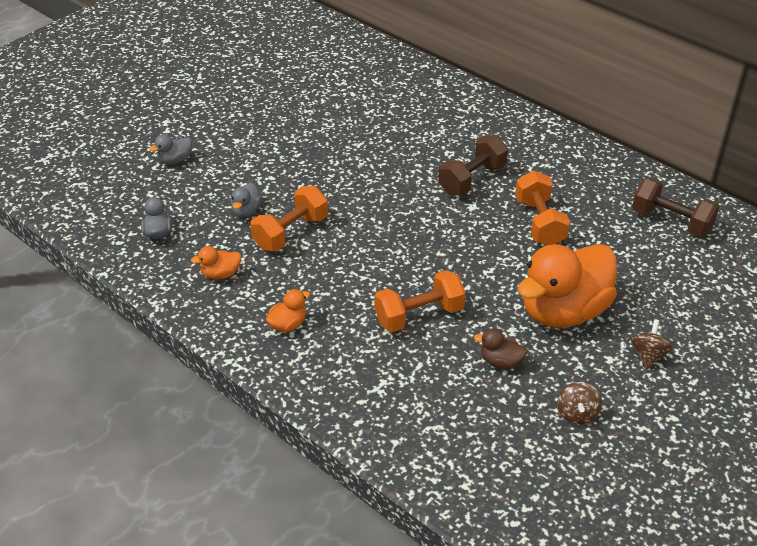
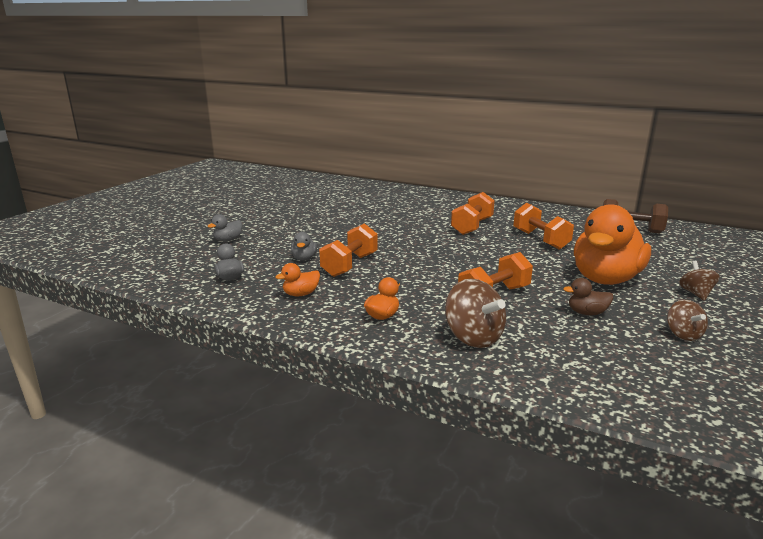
camera: 15 degrees left, 20 degrees down
(360, 374) = (473, 338): none -> brown spinning top
(472, 179) = (472, 226): brown dumbbell -> orange dumbbell

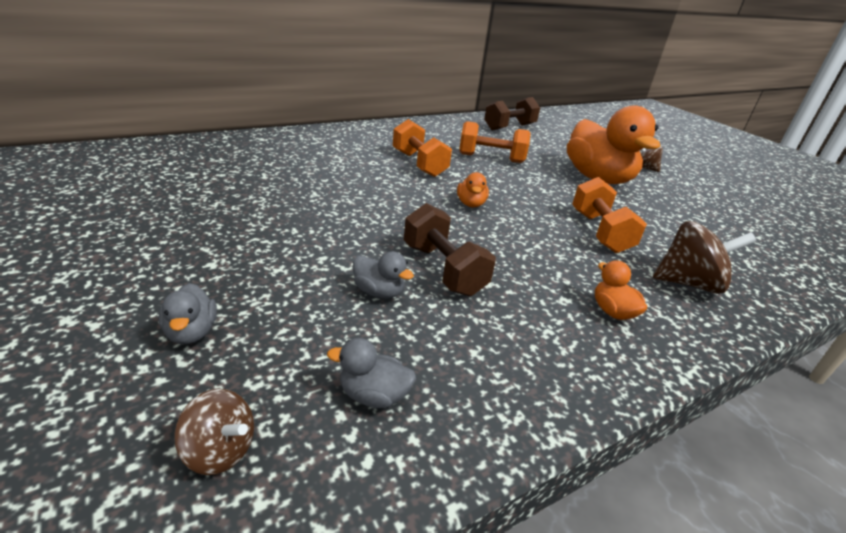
camera: 60 degrees left, 10 degrees up
(301, 294) = (504, 346): orange duck -> orange duck (471, 204)
(350, 265) = (443, 269): orange dumbbell -> brown dumbbell
(587, 313) = (658, 214): brown duck -> none
(683, 334) = (710, 204): brown spinning top -> brown spinning top (220, 450)

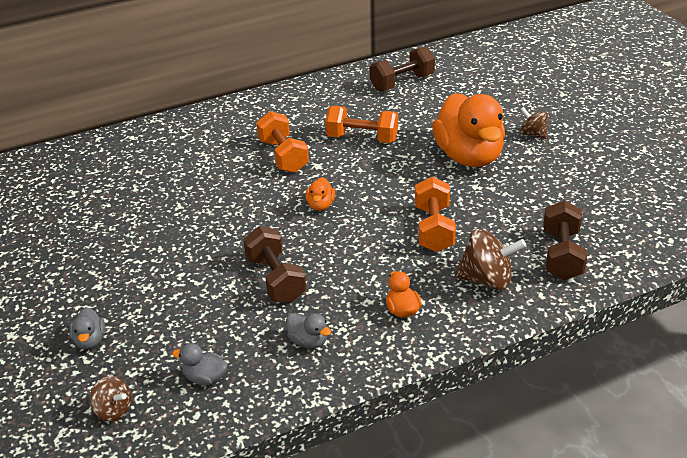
camera: 10 degrees right, 5 degrees up
(379, 292) = (220, 303): grey duck -> grey duck (308, 341)
(748, 264) = (561, 255): none -> brown dumbbell

